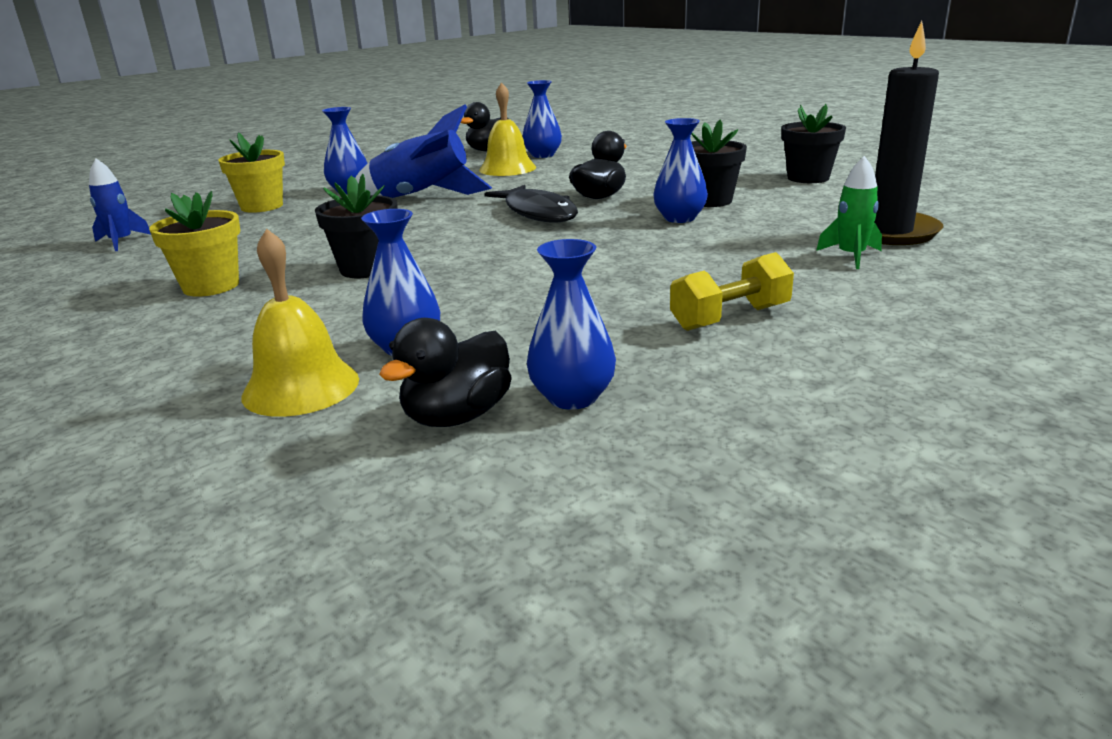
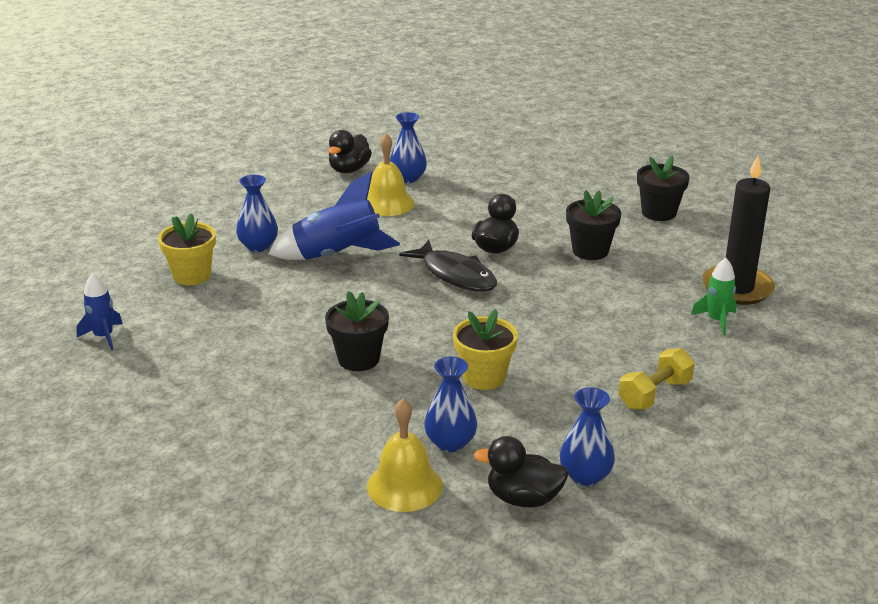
camera: 15 degrees left, 5 degrees up
(211, 286) = (245, 389): yellow flower pot -> yellow flower pot (484, 377)
(457, 416) = (523, 498): black duck -> black duck turned 75 degrees clockwise
(679, 218) = (575, 277): blue vase -> none

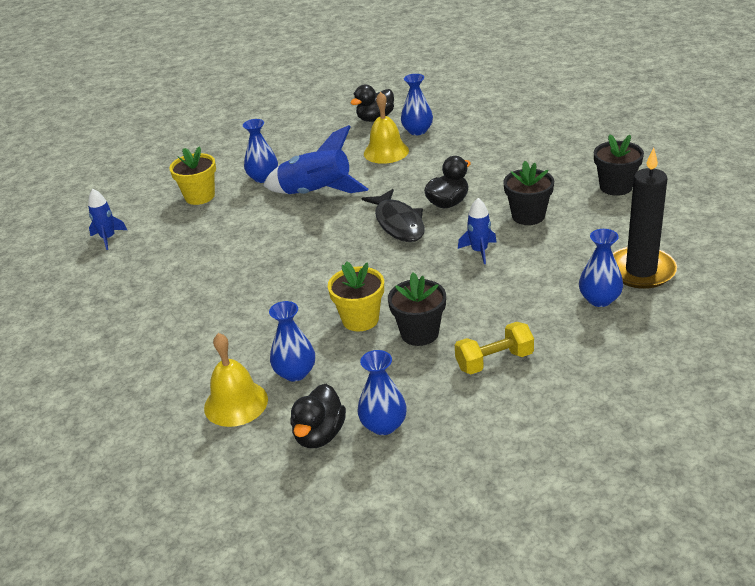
camera: 25 degrees right, 5 degrees up
(358, 359) = (273, 286): black flower pot -> black flower pot (419, 333)
(523, 498) = (319, 435): black duck -> black duck turned 105 degrees counterclockwise
(564, 291) = (479, 251): none -> blue rocket
(716, 320) = (599, 299): green rocket -> blue vase

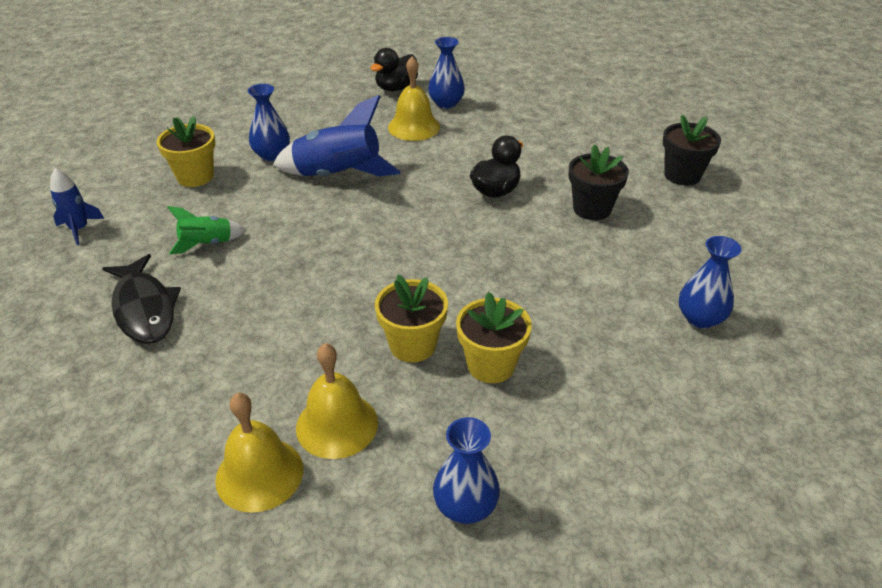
camera: 10 degrees left, 5 degrees up
(206, 248) = (207, 244): none -> green rocket
(295, 373) = (337, 425): blue vase -> yellow bell
(319, 435) = (380, 524): black duck -> none
(398, 223) = (441, 215): black fish -> black fish (144, 308)
(419, 333) = (491, 365): black flower pot -> yellow flower pot
(479, 251) = (544, 253): blue rocket -> none
(494, 361) = (592, 405): yellow dumbbell -> none
(641, 271) = (738, 280): black candle -> none

